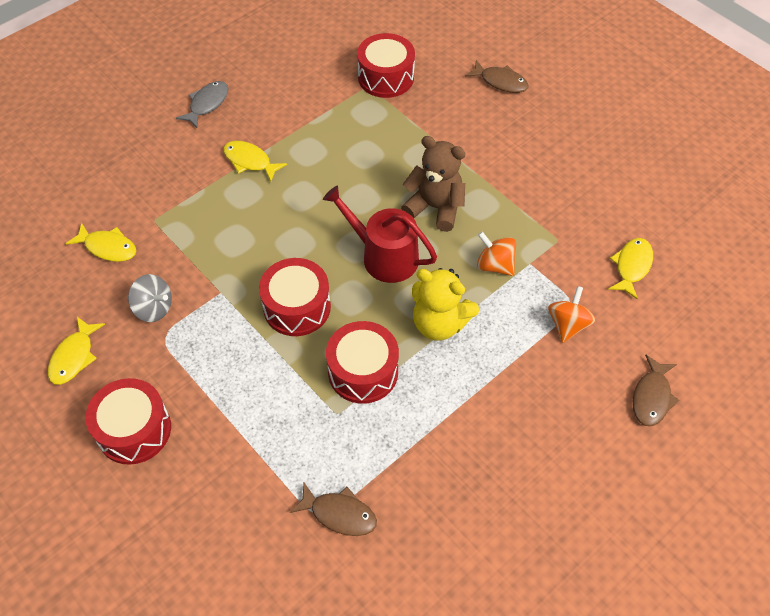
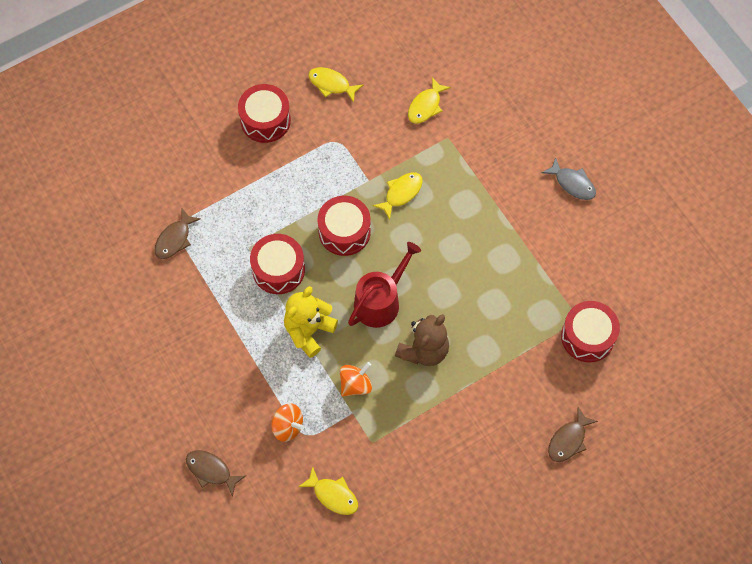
camera: 100 degrees right, 10 degrees up
(154, 308) = (363, 135): grey spinning top -> none
(250, 161) = (499, 212): yellow fish -> yellow fish (401, 193)

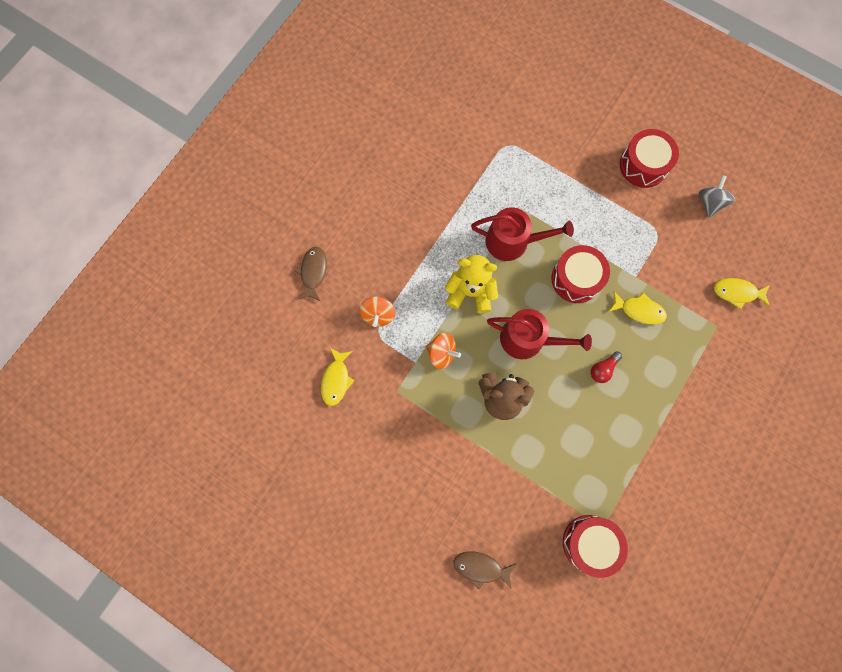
camera: 65 degrees right, 10 degrees up
(174, 239) = (496, 147): brown fish -> none
(278, 270) = (512, 241): red drum -> red watering can
(331, 84) = (710, 202): yellow fish -> grey spinning top
(440, 250) = (603, 369): none -> red light bulb
(572, 183) = (737, 462): grey fish -> none

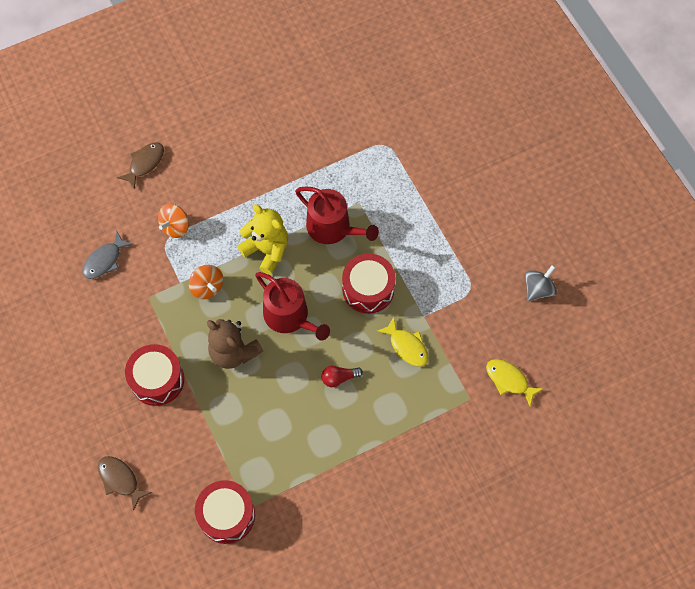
camera: 30 degrees right, 10 degrees down
(336, 380) = (105, 260): yellow fish -> grey fish
(643, 165) = (497, 225): red drum -> red drum (157, 380)

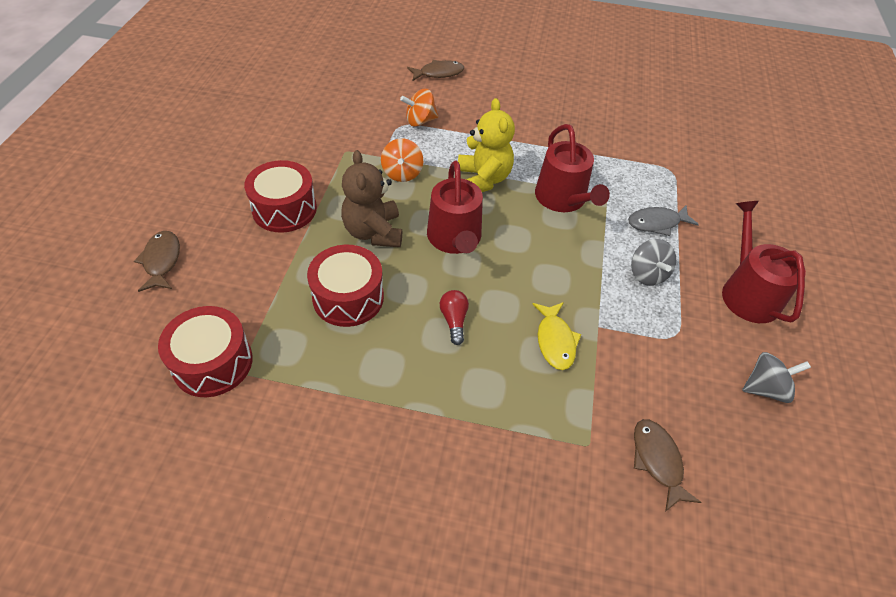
camera: 35 degrees right, 15 degrees down
(105, 260) = (339, 109): grey fish -> grey fish (657, 223)
(339, 378) = (454, 320): red light bulb -> red light bulb turned 60 degrees clockwise
(368, 289) = (556, 265): red drum -> red drum (348, 297)
(427, 253) = (647, 274): none -> grey spinning top
(492, 223) = (747, 292): none -> red watering can
(509, 380) = (657, 461): yellow fish -> brown fish

